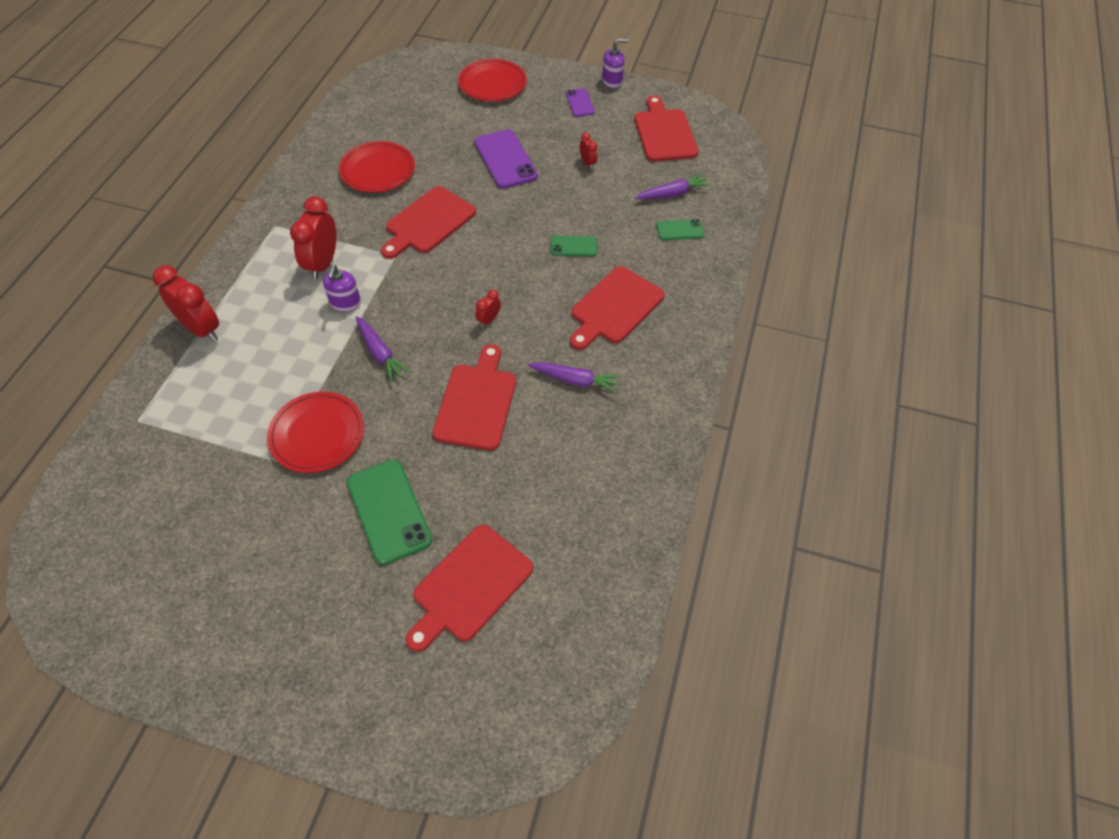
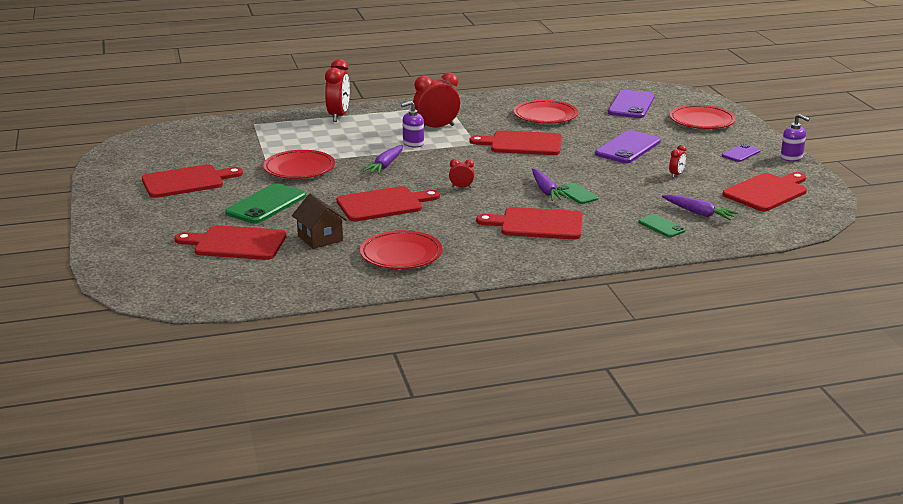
camera: 60 degrees right, 30 degrees down
(249, 569) = (186, 181): none -> red cutting board
(413, 103) = (631, 105): none -> purple phone
(516, 497) = (320, 238): none -> brown house
(575, 380) = (446, 229): purple carrot -> purple carrot (546, 191)
(604, 444) = (401, 254): none -> red plate

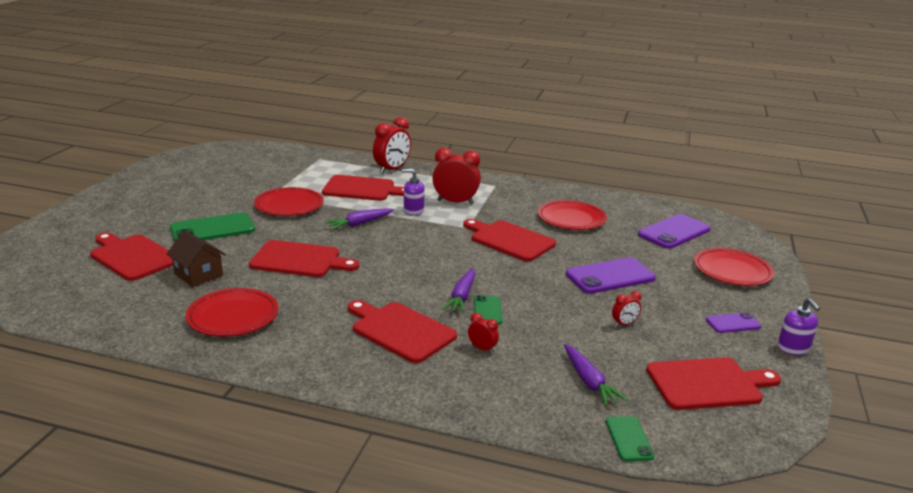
camera: 30 degrees right, 0 degrees up
(186, 181) = (193, 191): red cutting board -> red cutting board (362, 189)
(320, 238) = (198, 275): brown house -> brown house turned 45 degrees counterclockwise
(461, 187) = (390, 266): red clock -> red clock (482, 349)
(661, 226) = (524, 382): green phone -> green phone (629, 439)

